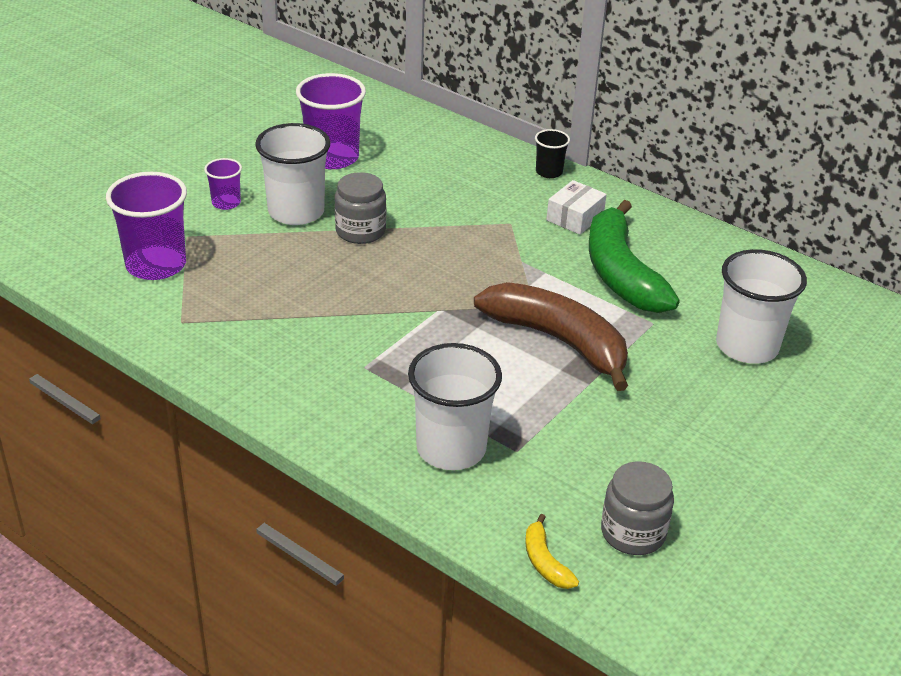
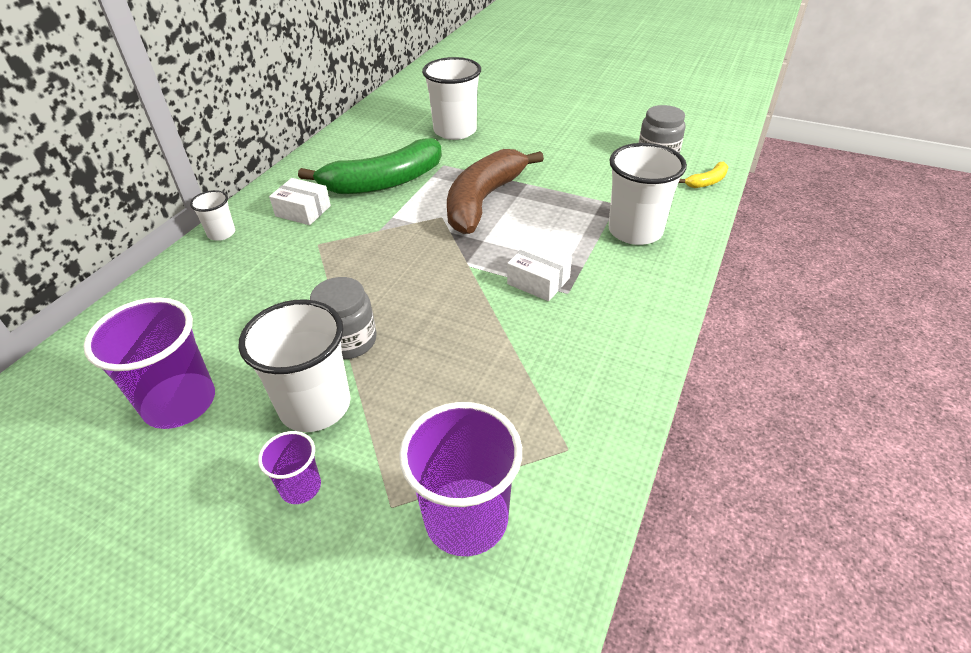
camera: 100 degrees left, 5 degrees up
(391, 351) = (538, 281): none -> white box
(549, 172) = (221, 233): black cup -> white cup

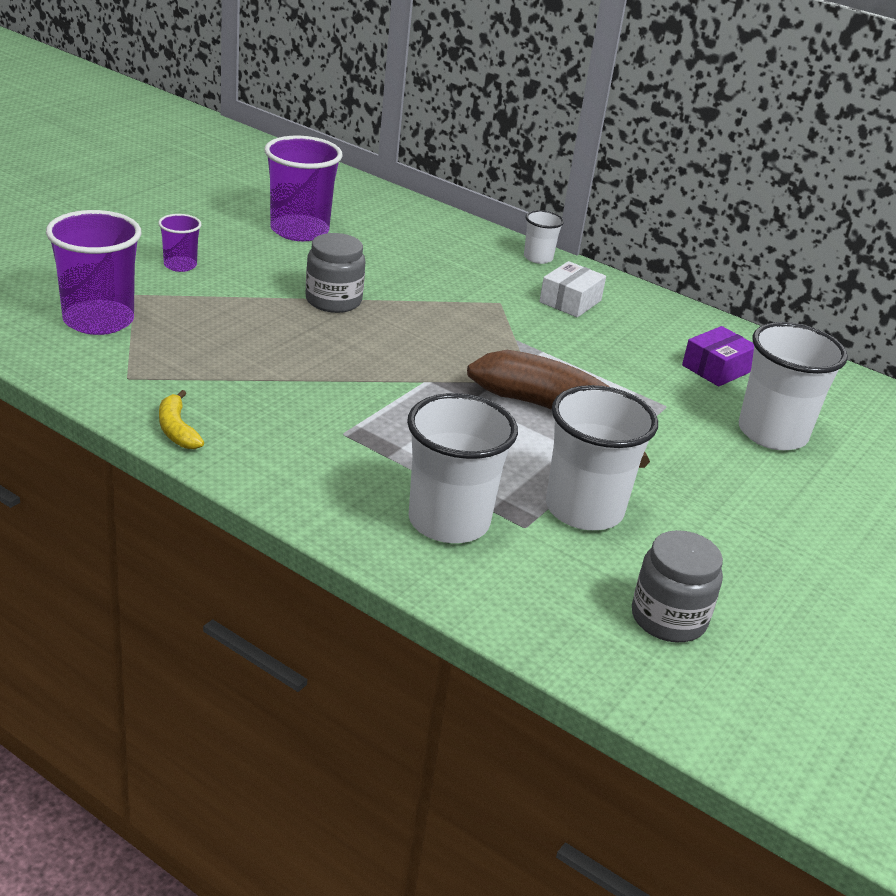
camera: 95 degrees right, 10 degrees down
(315, 406) = (260, 278): white cup -> white cup (584, 509)
(383, 182) = (625, 356): green banana -> none
(384, 149) = (716, 368): none -> purple box
(538, 281) = (373, 419): white box -> none
(707, 181) = (568, 646): yellow banana -> yellow banana (177, 430)

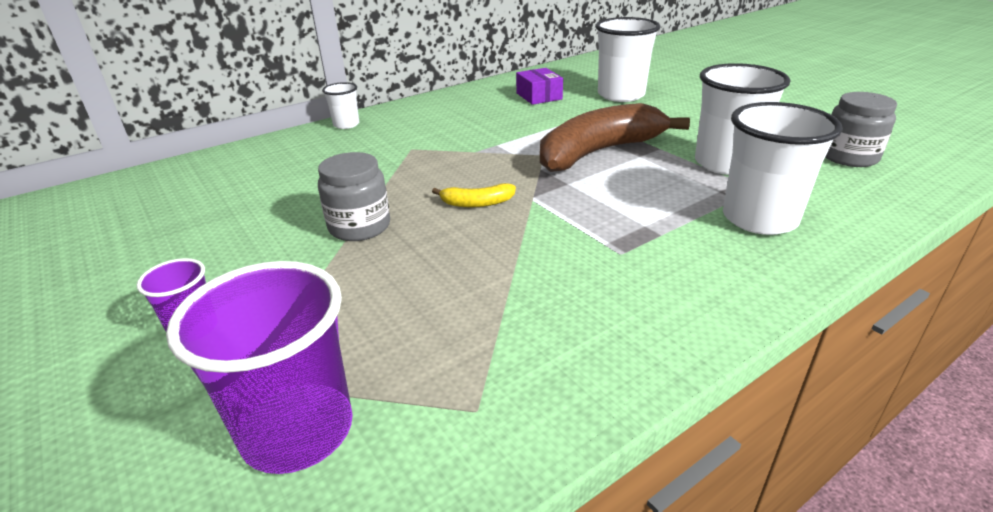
camera: 65 degrees left, 0 degrees up
(177, 430) = (613, 372): yellow banana -> yellow banana (477, 203)
(299, 230) = (187, 228): purple cup -> none
(570, 301) = (424, 124): white box -> none

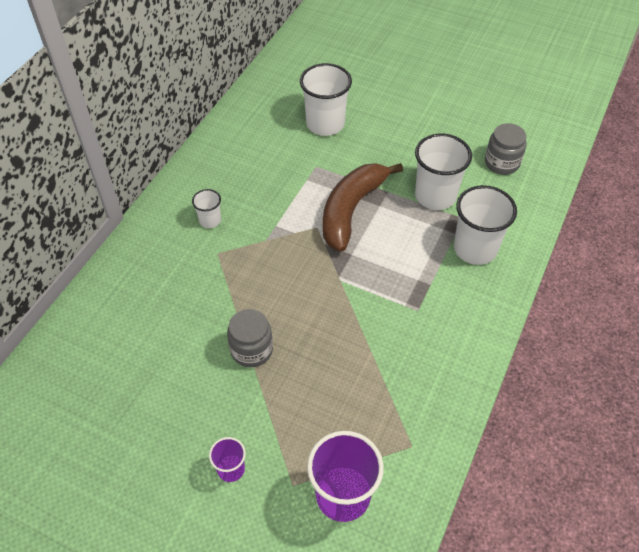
camera: 30 degrees left, 20 degrees up
(346, 124) = (137, 239): white cup -> white cup (210, 220)
(477, 203) = (308, 297): yellow banana -> none
(539, 96) = (263, 145): purple box -> none

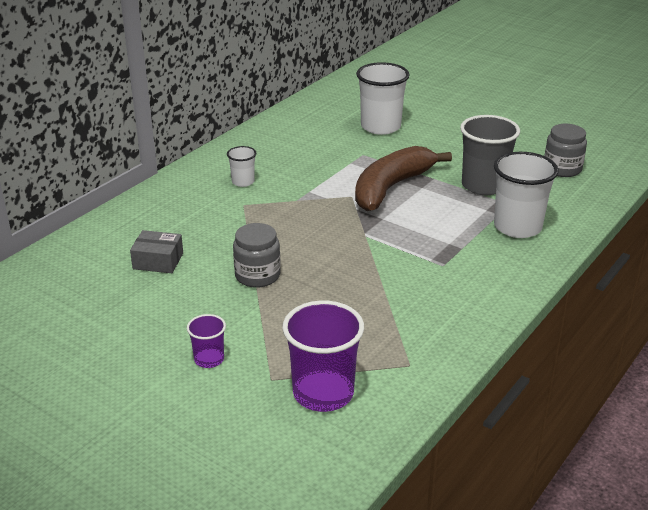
camera: 10 degrees right, 20 degrees down
(153, 344) = (158, 261): none -> grey box
(435, 196) = (483, 186): white cup -> grey cup

